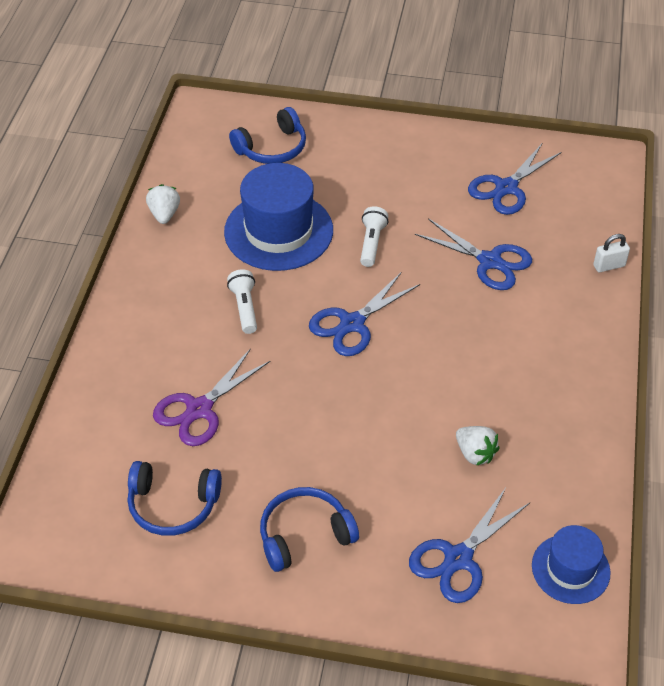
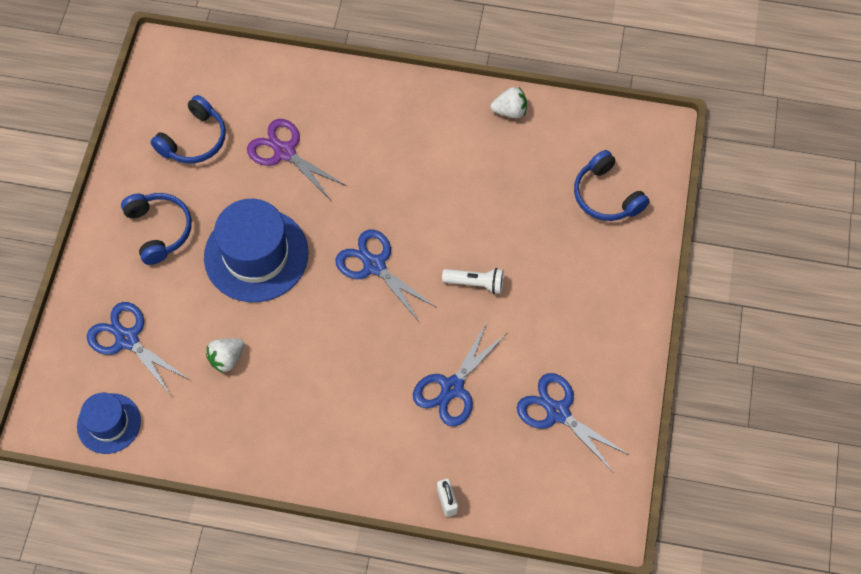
camera: 90 degrees right, 15 degrees up
(173, 505) = (194, 140): blue headphones -> blue headphones turned 150 degrees counterclockwise
(244, 307) = (395, 180): white flashlight -> none
(278, 231) = (490, 204): blue hat -> blue hat (256, 255)

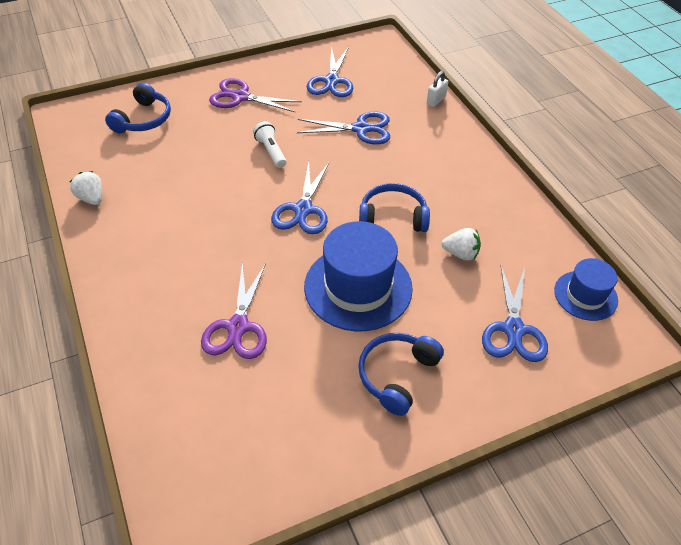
camera: 125 degrees left, 15 degrees down
(194, 140) = (277, 412): blue headphones -> blue headphones (393, 217)
(587, 302) = (240, 97): none -> purple scissors

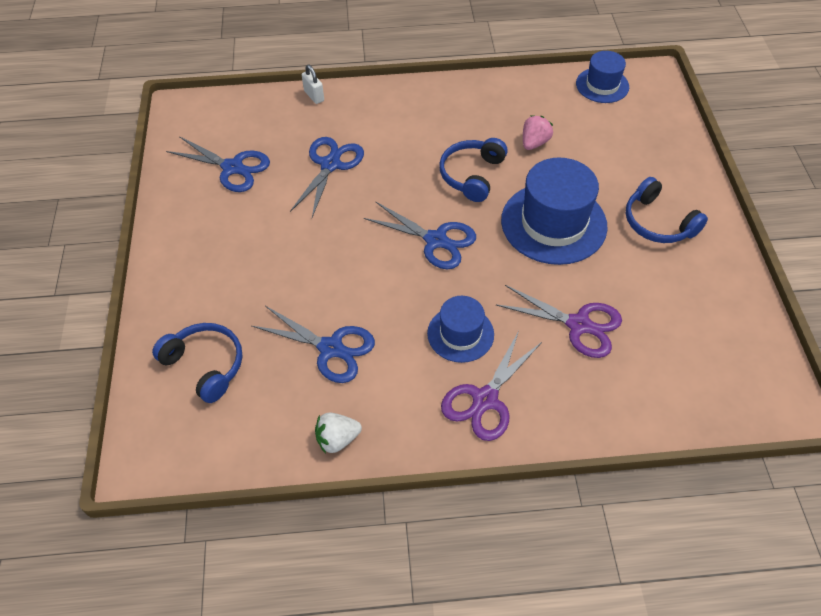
camera: 70 degrees left, 5 degrees up
(205, 246) = (460, 334): none -> blue hat
(240, 97) = (215, 257): purple scissors -> purple scissors (485, 399)
(271, 151) = (331, 248): white flashlight -> none
(461, 254) = (534, 143): white strawberry -> pink strawberry
(513, 330) = (626, 137): blue scissors -> blue scissors (331, 348)

